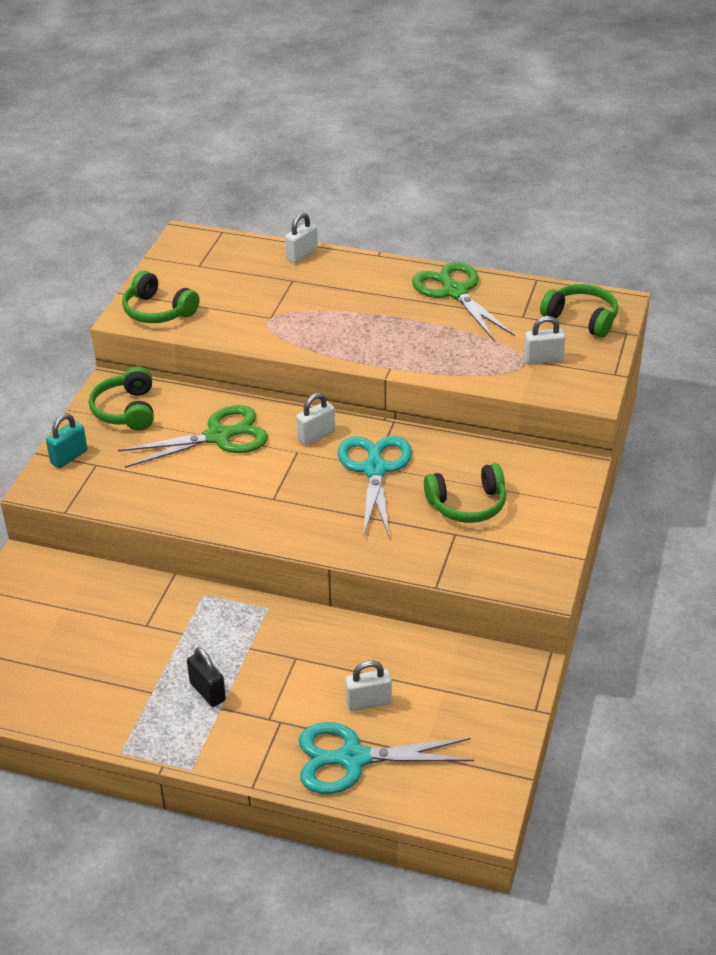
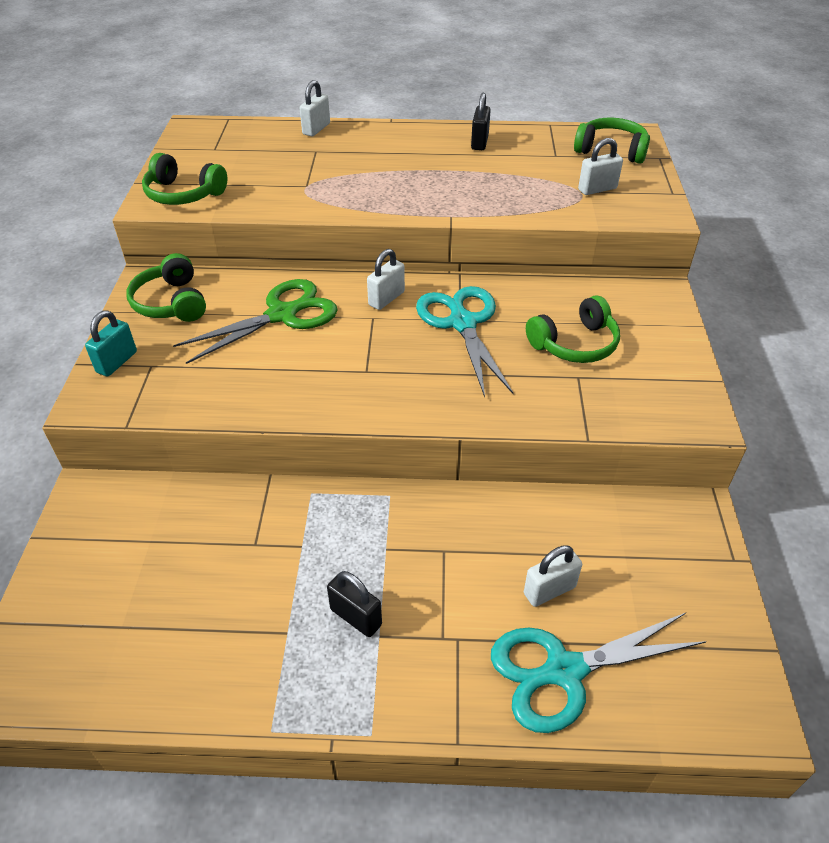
camera: 15 degrees left, 5 degrees up
(454, 292) = (479, 142): green scissors -> black padlock

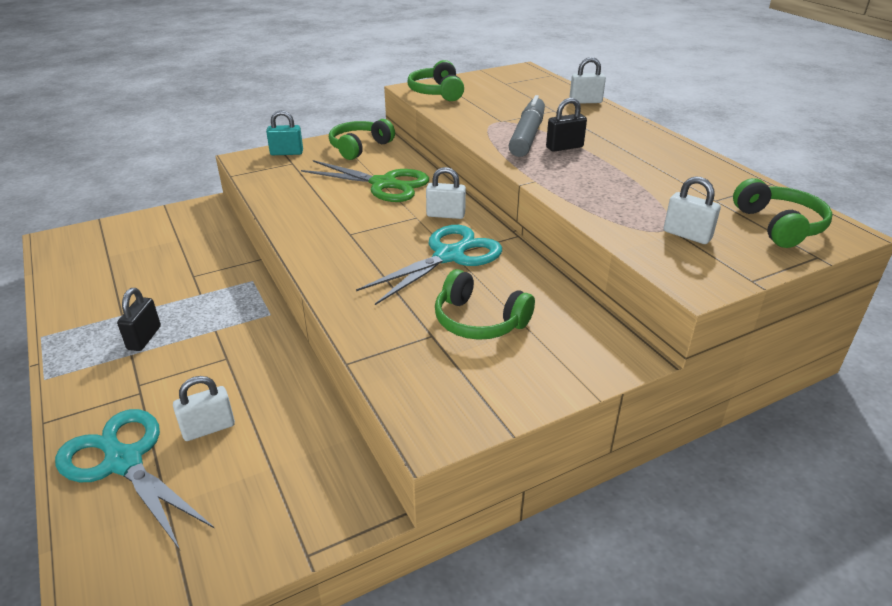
camera: 60 degrees right, 10 degrees down
(356, 185) = (527, 136): none -> grey marker
(479, 142) = (675, 161): black padlock -> black padlock (564, 147)
(549, 590) = (208, 428): white padlock -> white padlock turned 60 degrees counterclockwise

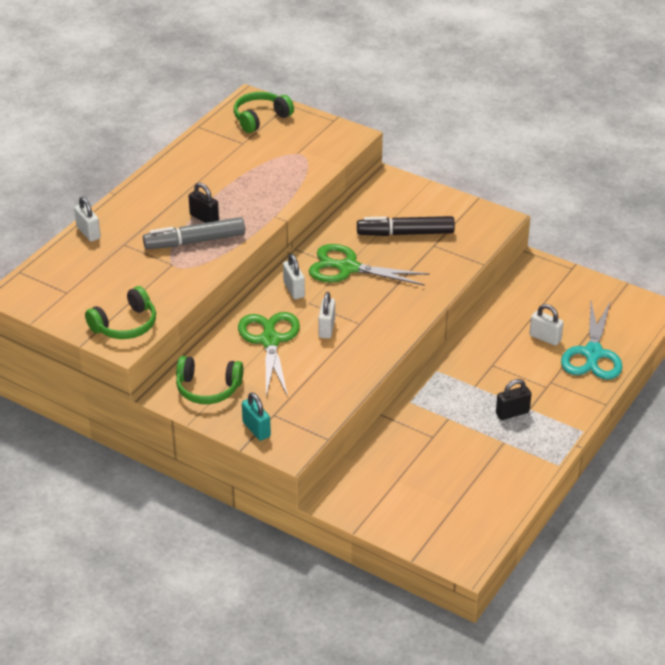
camera: 120 degrees left, 5 degrees up
(449, 256) = (347, 268): turquoise scissors -> green scissors
(479, 321) = (405, 233): green headphones -> black marker
(687, 235) = (301, 146): white padlock -> white padlock (326, 328)

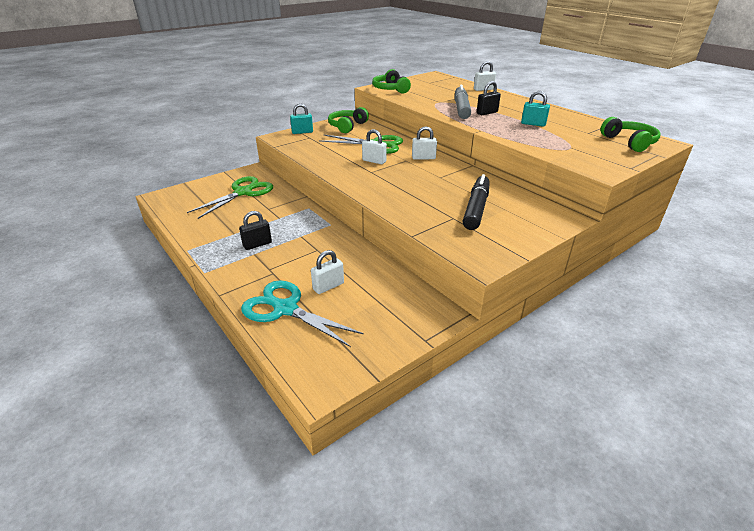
camera: 110 degrees right, 5 degrees down
(232, 180) = (533, 124): none -> turquoise padlock
(347, 268) = (439, 178): green scissors -> green scissors (243, 192)
(512, 413) = (257, 244): black padlock -> black padlock turned 60 degrees clockwise

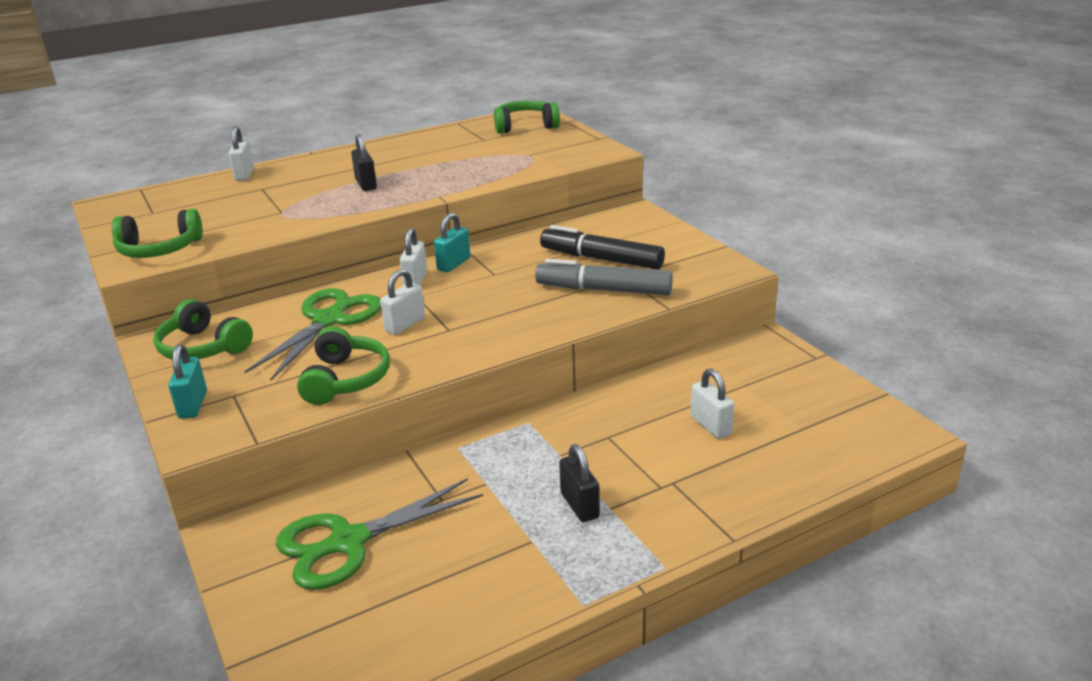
camera: 80 degrees left, 5 degrees down
(243, 192) = (347, 542): green scissors -> green scissors turned 75 degrees counterclockwise
(285, 309) = (766, 465): turquoise scissors -> none
(321, 155) = (345, 379): none -> green headphones
(461, 108) = (330, 199): grey marker -> grey marker (603, 290)
(533, 124) = (434, 163): turquoise padlock -> turquoise padlock (453, 264)

